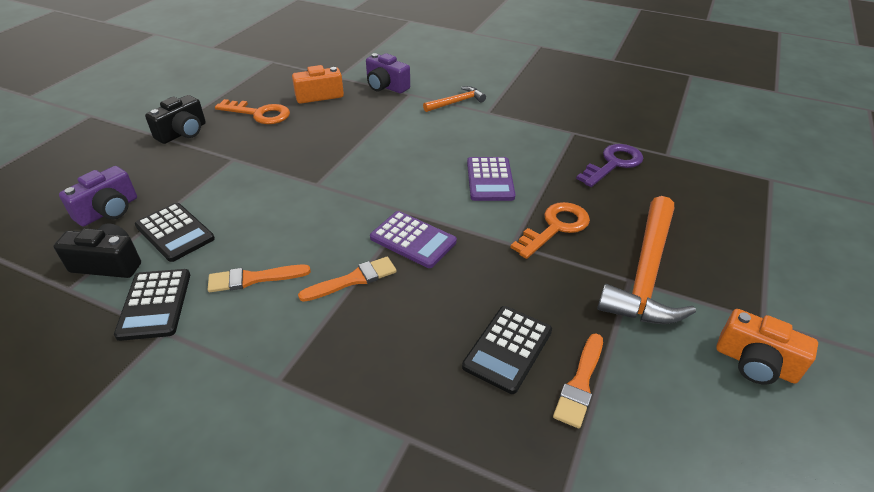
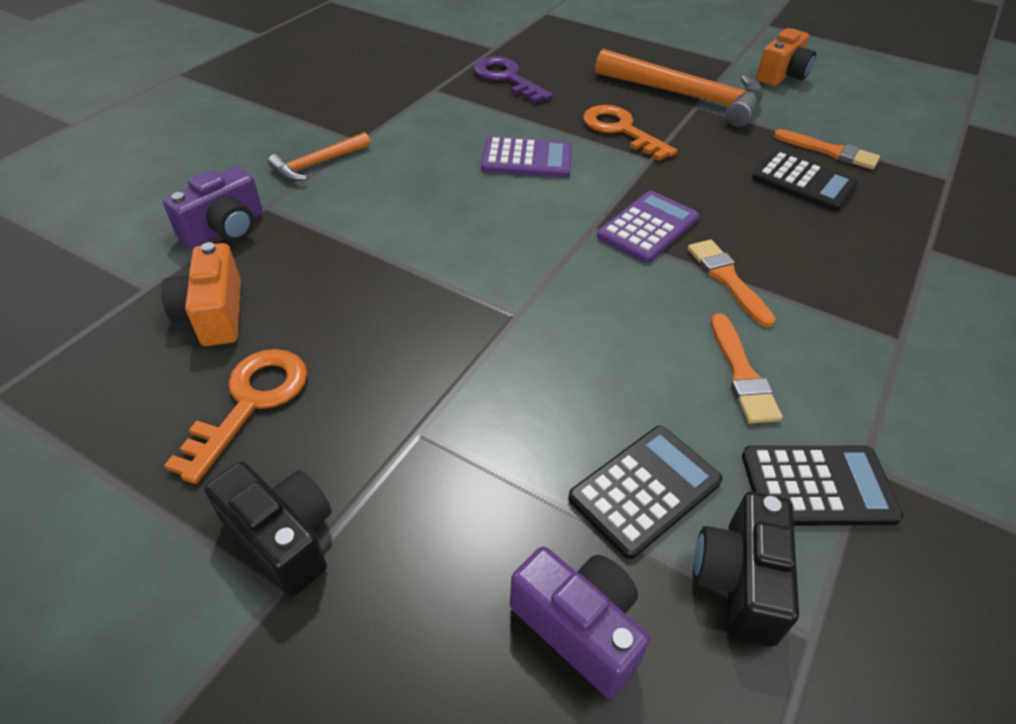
camera: 85 degrees left, 5 degrees up
(456, 102) = (318, 164): orange hammer -> orange hammer turned 105 degrees counterclockwise

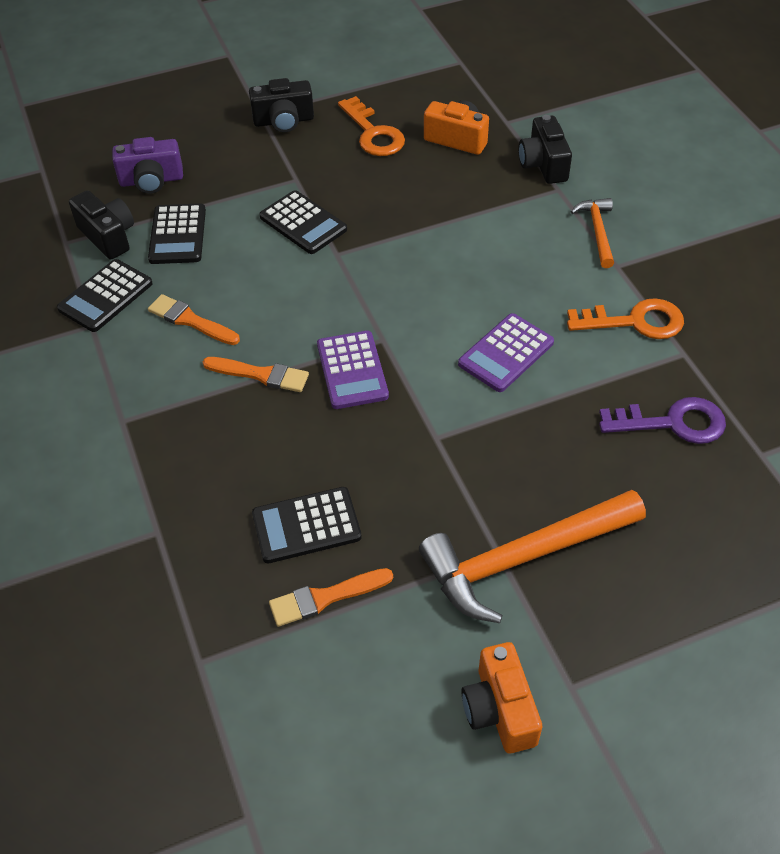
camera: 130 degrees right, 5 degrees up
(225, 229) = (543, 164): purple camera -> black camera
(497, 371) = (303, 223): none -> black calculator
(621, 130) = (500, 450): orange key -> orange key (635, 321)

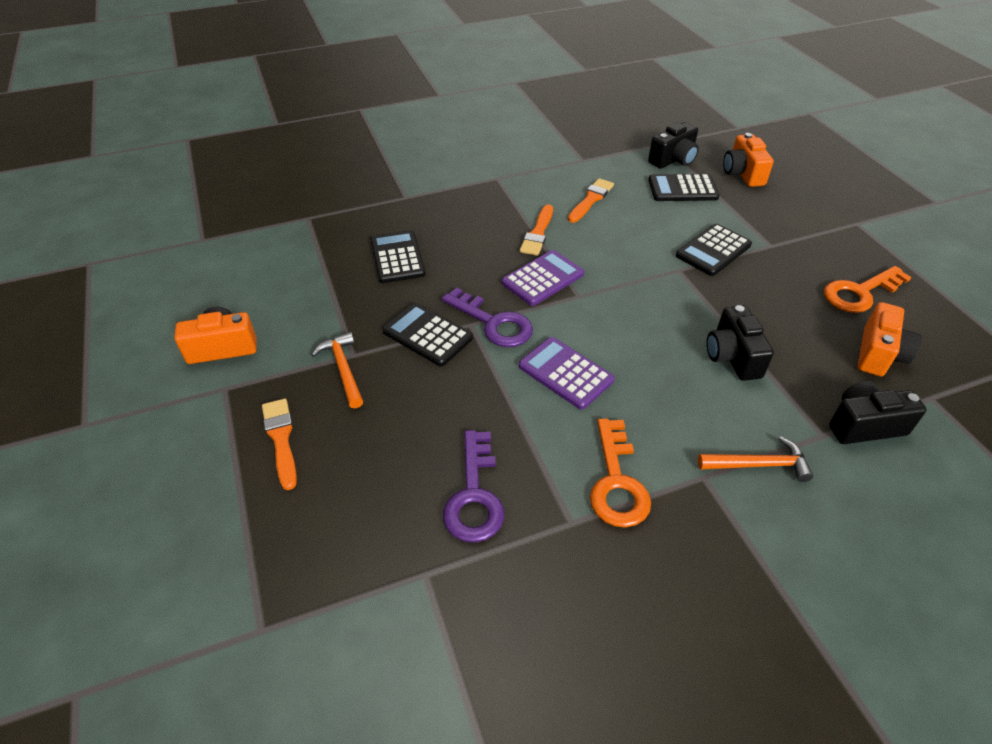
camera: 90 degrees right, 5 degrees down
(105, 296) = (611, 163): black calculator -> black calculator (427, 335)
(151, 180) = (742, 173): purple camera -> orange camera
(283, 121) = (852, 237): black camera -> black camera (732, 356)
(325, 597) = (337, 267): orange brush -> orange brush (281, 439)
(352, 370) = (543, 278): purple calculator -> purple calculator turned 150 degrees clockwise
(433, 415) = (493, 323): none -> purple key
(523, 558) = (343, 369): orange hammer -> orange hammer, size x0.51

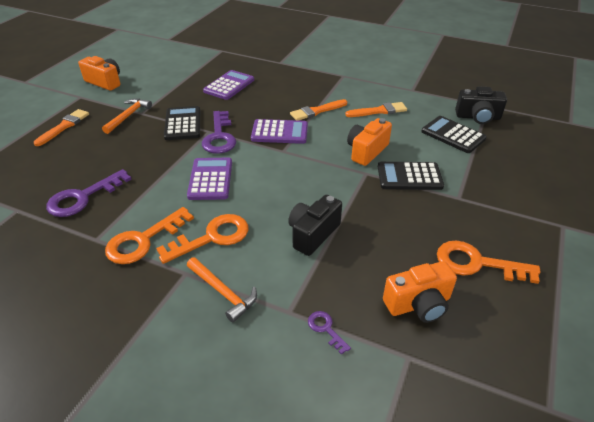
camera: 45 degrees right, 5 degrees down
(397, 257) = (229, 85): black calculator -> purple calculator
(667, 426) = (212, 237): none -> orange key
(742, 173) = (519, 149): orange camera -> orange camera (366, 151)
(864, 425) = (326, 329): black camera -> purple key

